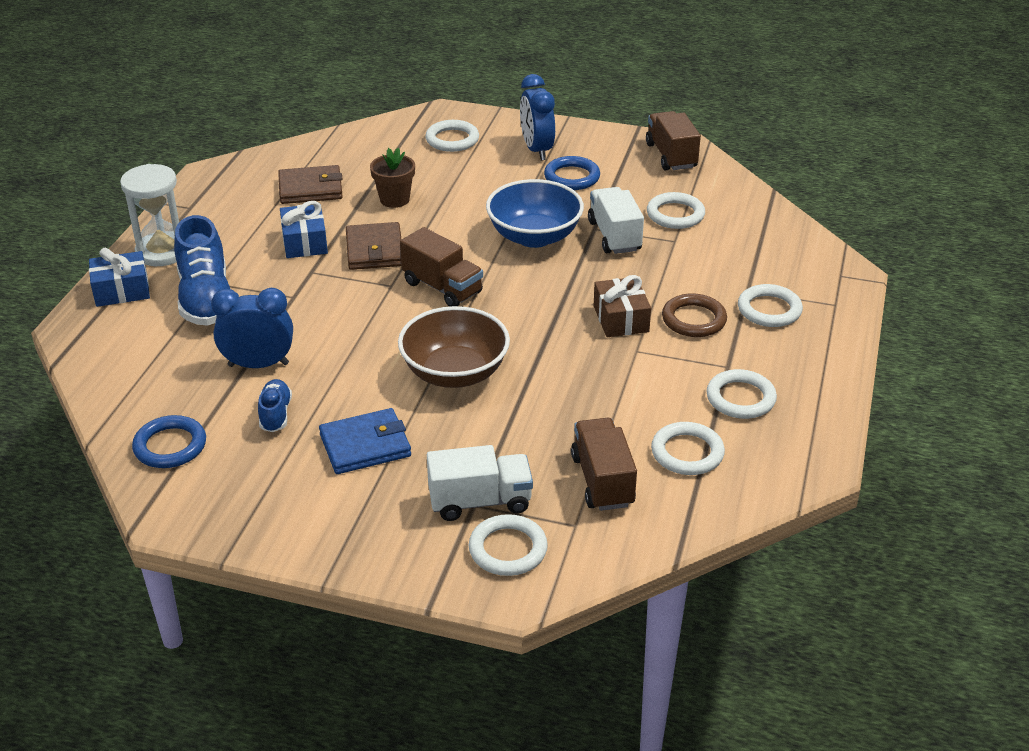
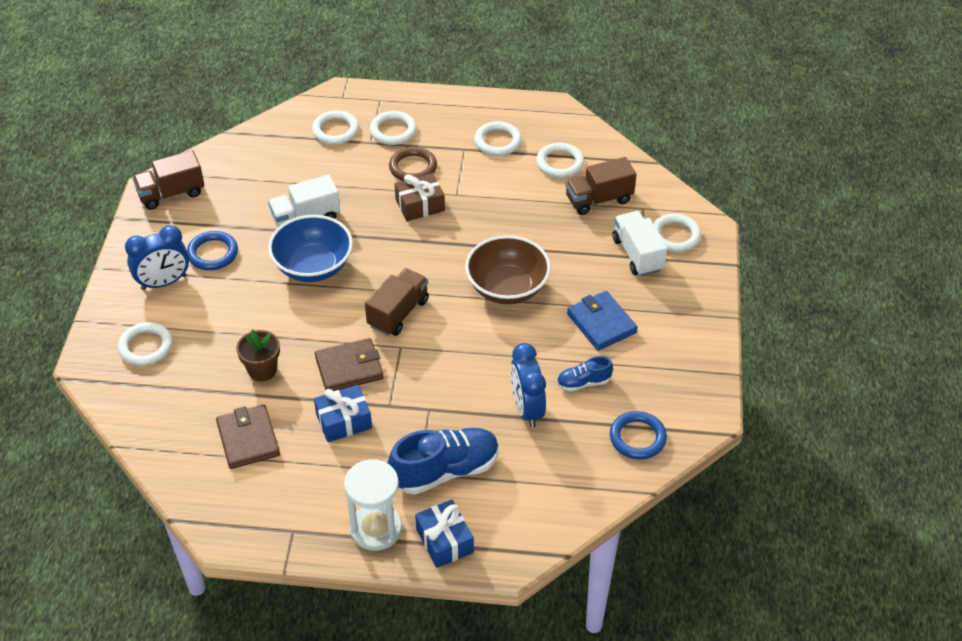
camera: 100 degrees left, 10 degrees up
(675, 214) = (269, 185): white ring -> white ring (335, 130)

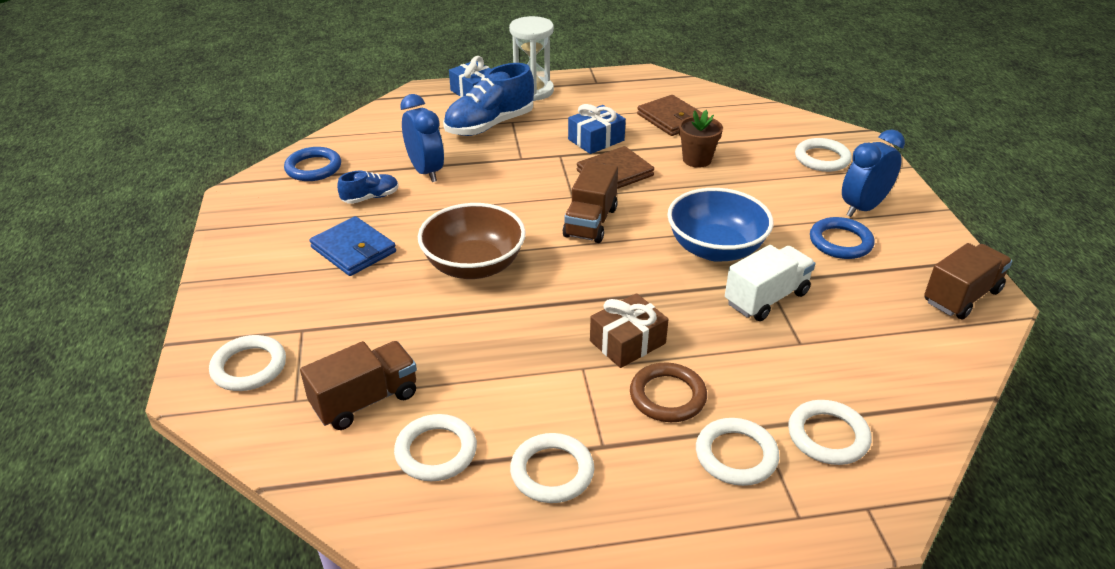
camera: 165 degrees right, 10 degrees down
(637, 254) = (306, 332): white truck -> none

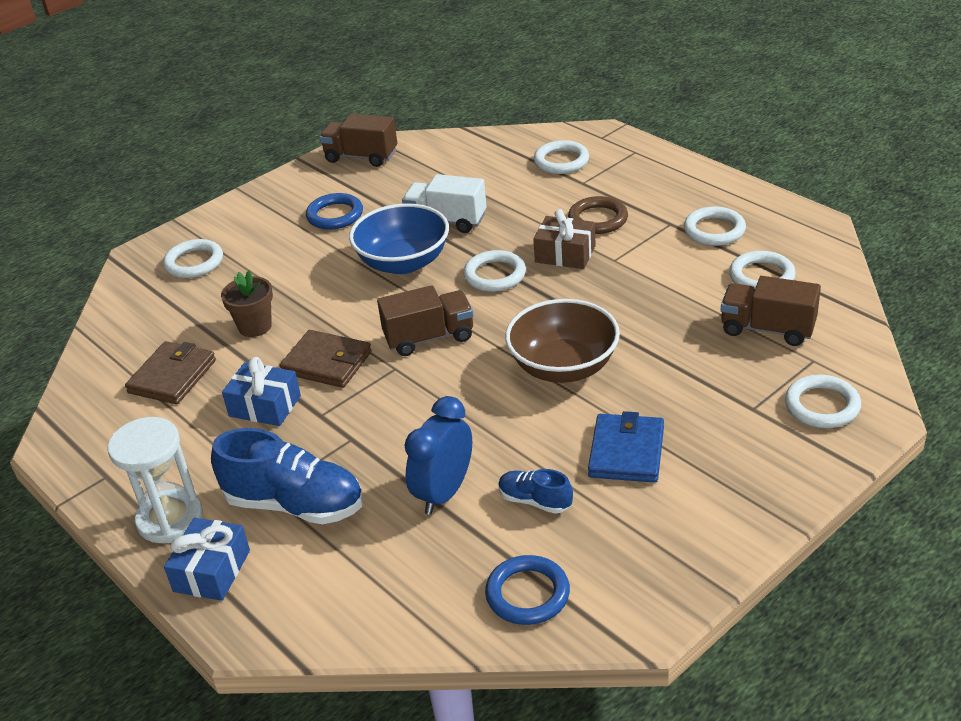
camera: 120 degrees left, 0 degrees up
(736, 455) = (616, 181): white ring -> white ring (495, 275)
(863, 208) = (270, 220): blue clock -> none

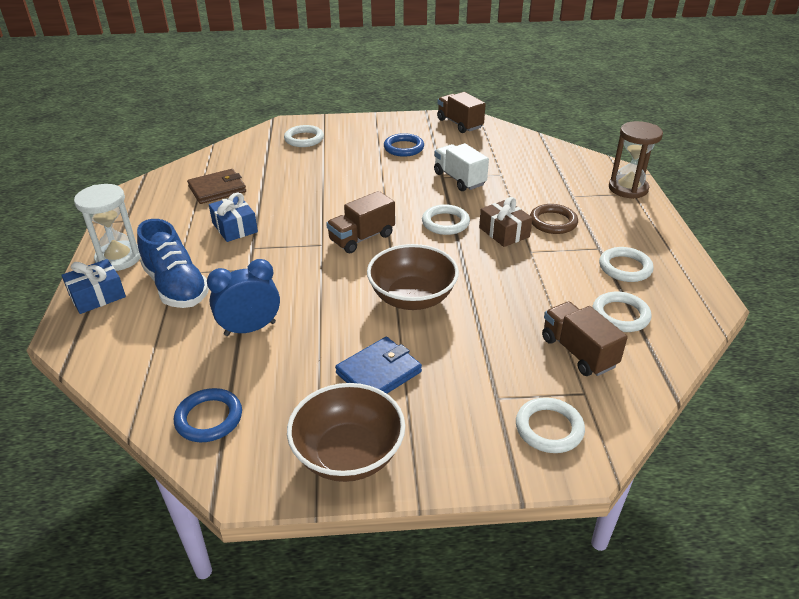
camera: 35 degrees right, 0 degrees up
(255, 326) = (286, 185): brown flower pot -> none
(327, 363) = (293, 222): brown wallet -> none
(403, 262) = (404, 190): blue bowl -> none
(429, 337) = (362, 238): brown truck -> brown truck turned 120 degrees clockwise
(535, 501) = (288, 366): blue shoe -> none
(561, 161) = (575, 177): white ring -> none
(624, 149) = (628, 188): none -> brown hourglass
(695, 534) = (348, 454): none -> brown bowl

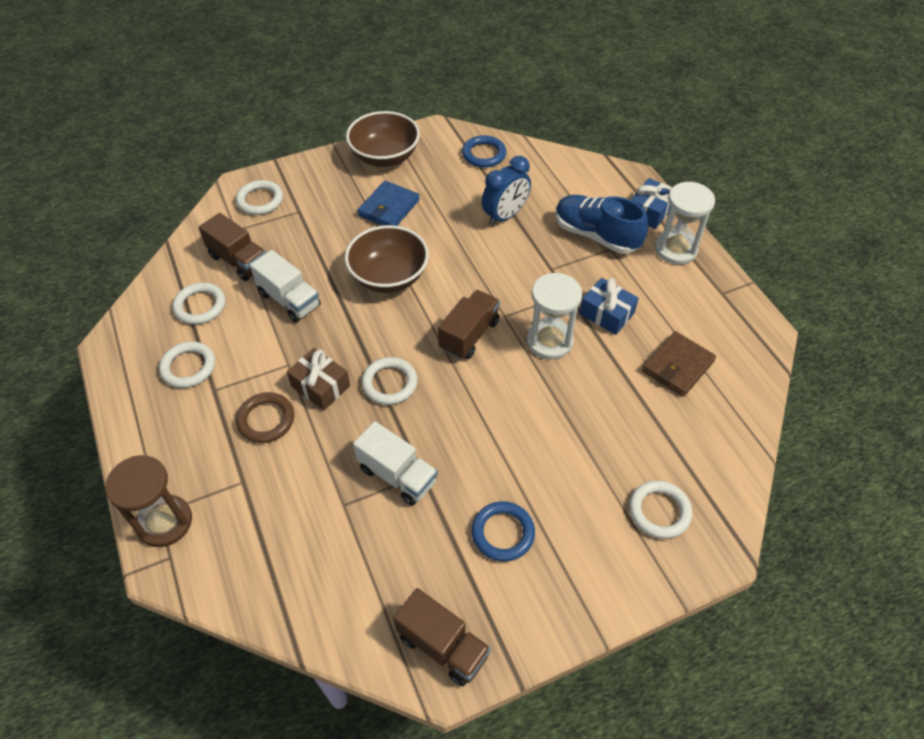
camera: 160 degrees right, 15 degrees up
(298, 221) = (549, 341): none -> white hourglass
(522, 300) = (289, 300): none -> white truck

